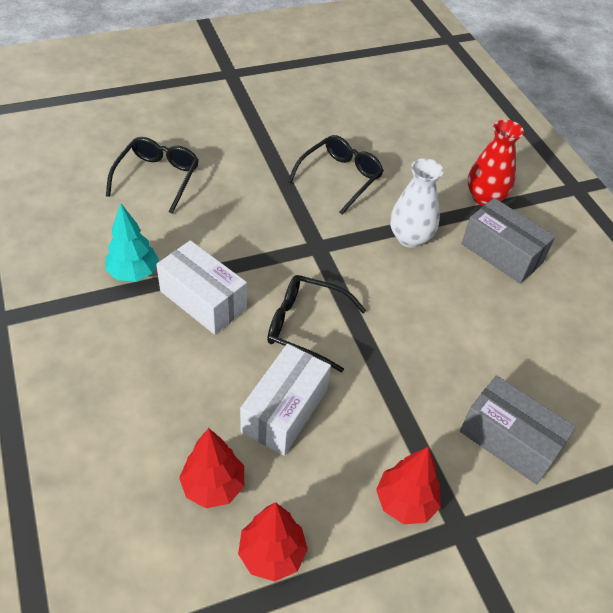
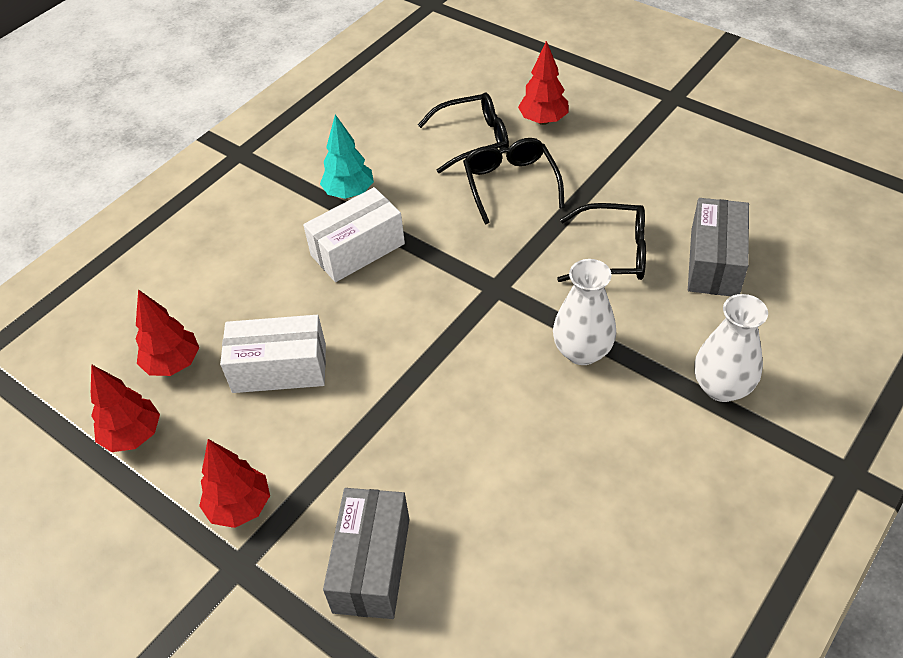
camera: 65 degrees right, 0 degrees up
(180, 136) = (543, 120): none -> red tree
(203, 300) = (357, 249): white box -> white box turned 45 degrees clockwise
(305, 326) = (386, 331): black glasses -> black glasses (510, 183)
(485, 198) = (721, 387): red vase -> white vase
(501, 253) = (642, 443): grey box -> grey box (714, 262)

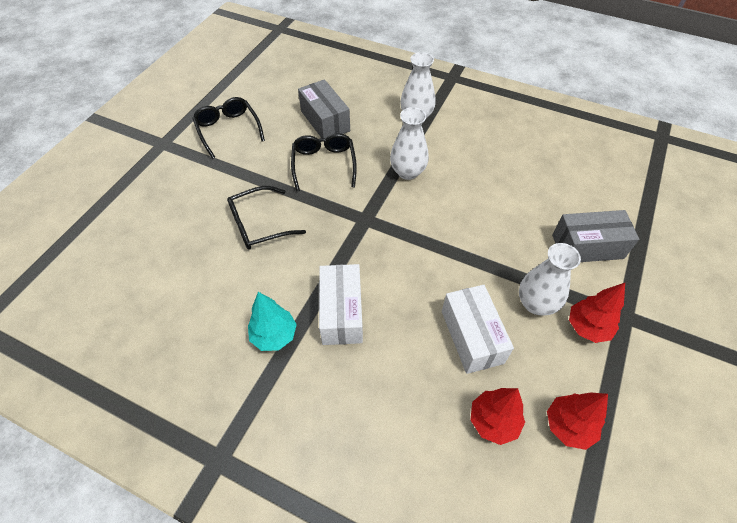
camera: 105 degrees left, 5 degrees up
(298, 455) = (536, 303): none -> white vase
(357, 249) = (341, 313): white box -> white box turned 45 degrees clockwise
(474, 139) = (204, 255): black glasses -> black glasses (228, 129)
(543, 120) = (183, 214): red tree -> none
(714, 262) = (325, 121): grey box -> grey box turned 60 degrees clockwise

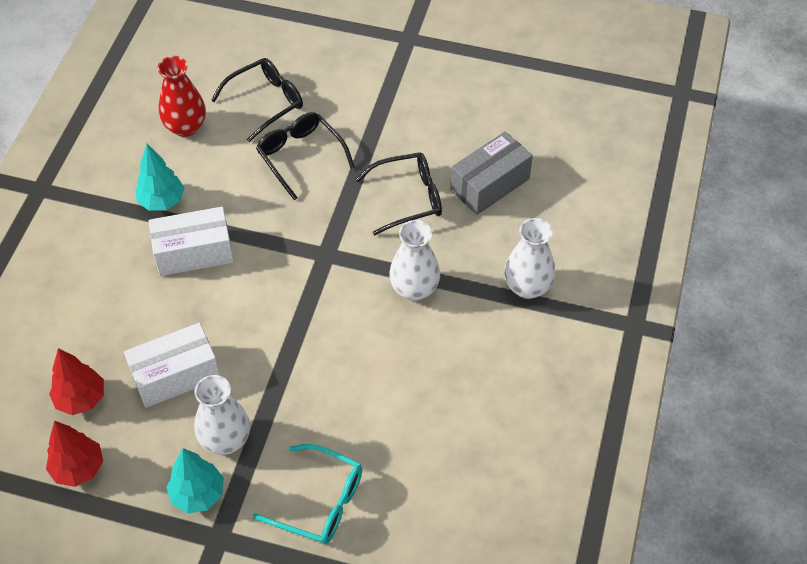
camera: 80 degrees right, 0 degrees up
(189, 309) = (185, 127): none -> red vase
(228, 129) = (447, 90): black glasses -> black glasses (266, 102)
(587, 246) = (321, 502): grey box -> turquoise glasses
(587, 327) = (198, 494): red tree -> turquoise tree

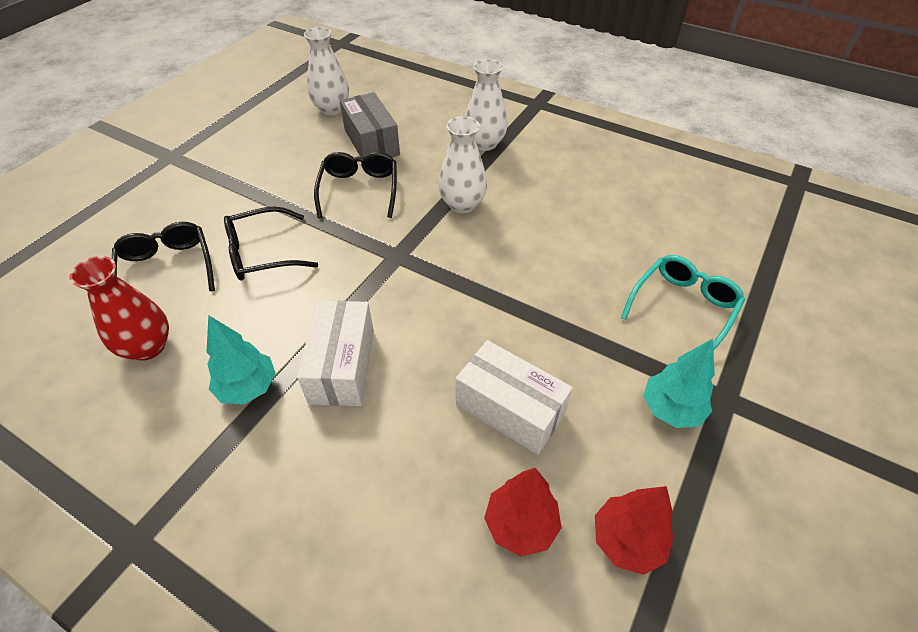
camera: 75 degrees left, 5 degrees down
(176, 375) = (510, 409): white box -> white box turned 45 degrees counterclockwise
(225, 440) = (604, 373): white vase -> white vase (332, 109)

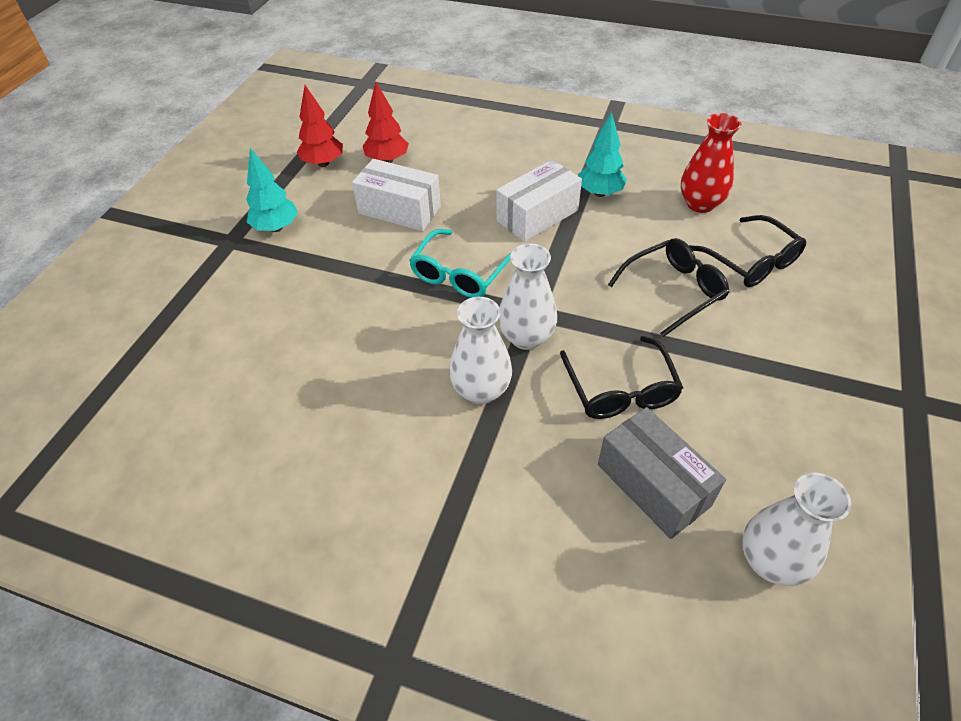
camera: 170 degrees right, 0 degrees up
(342, 366) = (537, 216): white box -> white box turned 60 degrees clockwise
(485, 143) = (474, 517): white vase -> white vase (526, 337)
(683, 307) = (238, 306): turquoise glasses -> turquoise glasses (459, 274)

